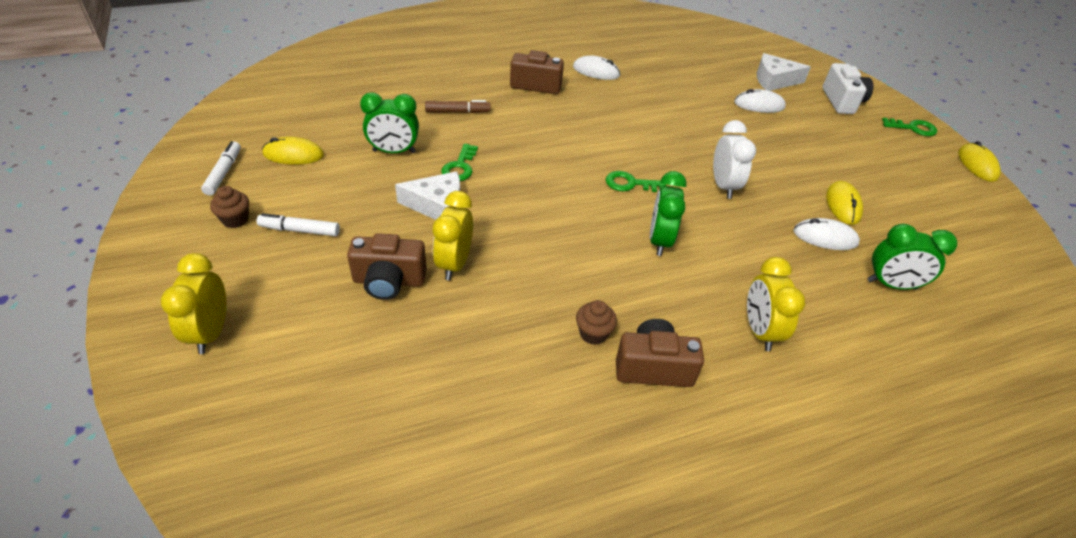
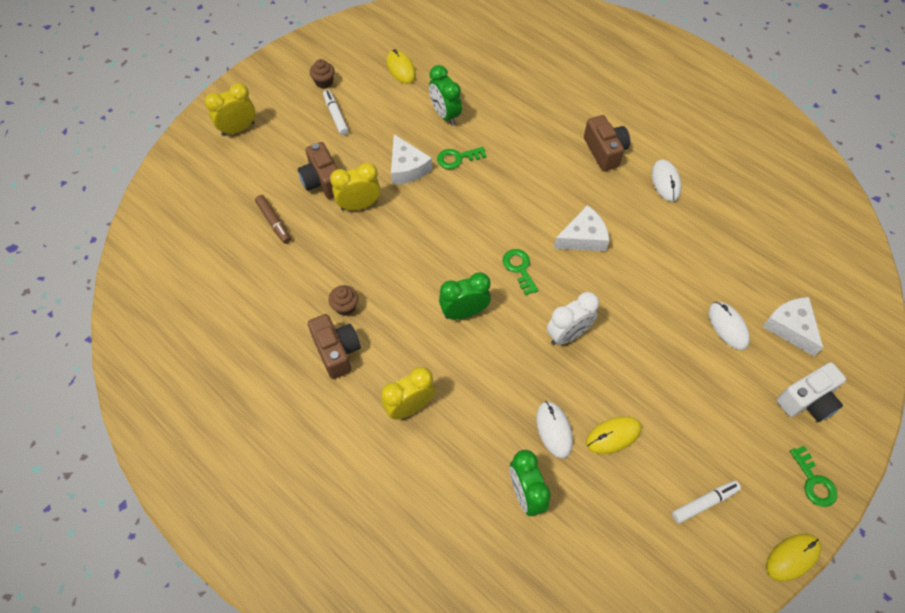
camera: 65 degrees right, 15 degrees up
(224, 173) = (359, 50): white marker -> white marker (704, 503)
(457, 112) = (522, 123): brown marker -> brown marker (274, 222)
(621, 134) = (583, 237): none -> white cheese

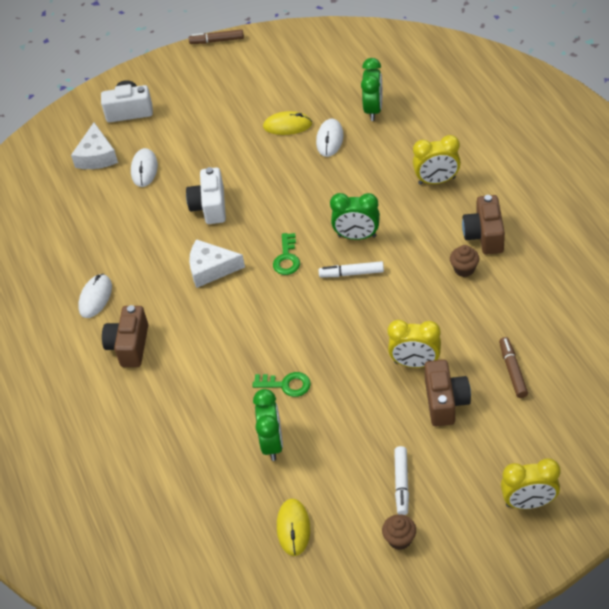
camera: 150 degrees left, 10 degrees down
(407, 168) = (346, 390): white cheese -> none
(568, 334) = (277, 197): white clock -> none
(629, 302) = (210, 206): none -> white camera
(704, 503) = (251, 77): white marker -> white marker (351, 273)
(792, 557) = (217, 41): yellow mouse -> brown marker
(814, 481) = (168, 70): green key -> none

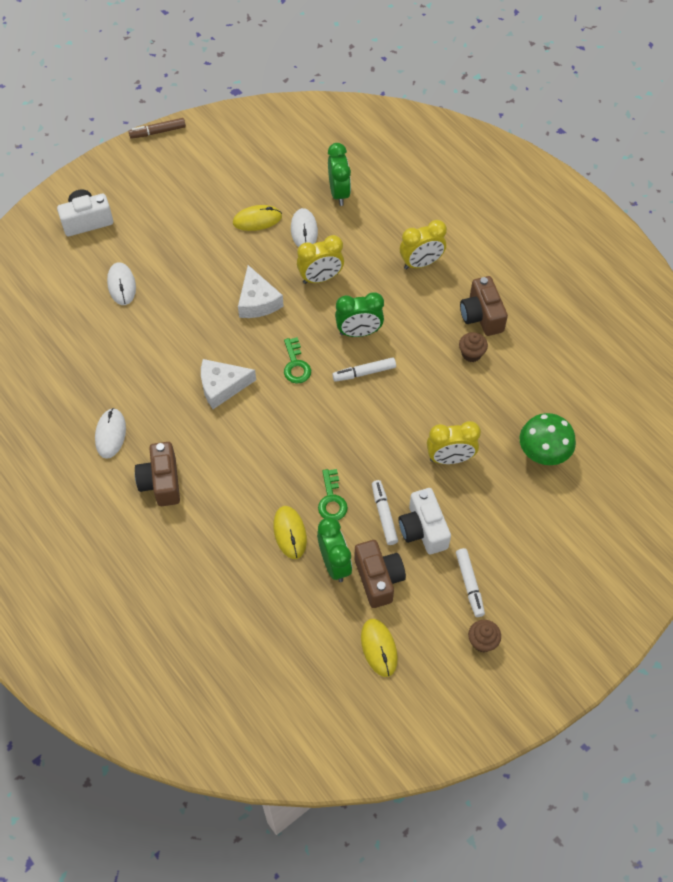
camera: 20 degrees left, 10 degrees up
(96, 156) = (66, 276): white cheese -> white cheese (257, 301)
(210, 206) = (202, 318): white camera -> white camera (423, 529)
(237, 409) = (290, 533): none -> yellow mouse
(286, 385) = (332, 500): green key -> green key turned 90 degrees clockwise
(334, 406) = (384, 515): none -> white marker
(445, 402) = (489, 494): brown camera -> brown camera (378, 579)
(512, 371) = (543, 452): brown marker -> green mushroom
(528, 502) = (591, 583): yellow clock -> yellow clock (320, 278)

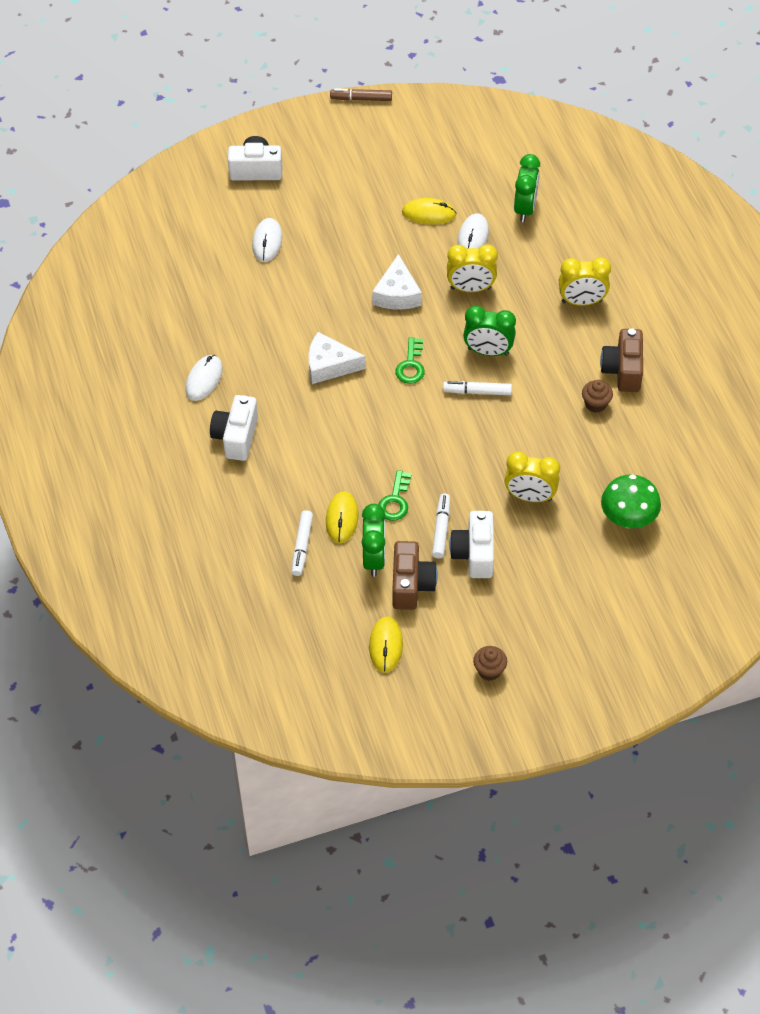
camera: 20 degrees right, 5 degrees down
(161, 482) = (236, 437): brown camera -> white camera
(469, 584) = (499, 616): white marker -> white marker (302, 546)

